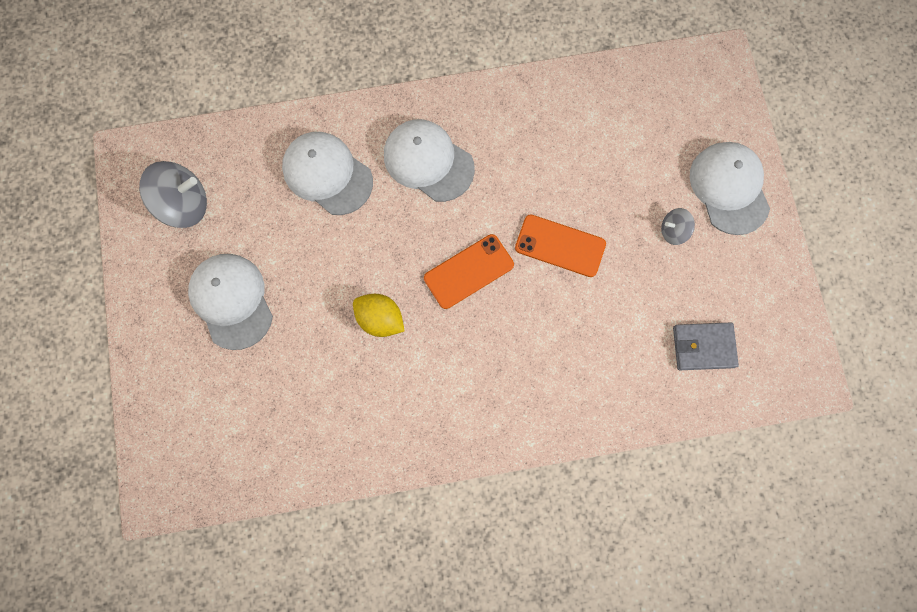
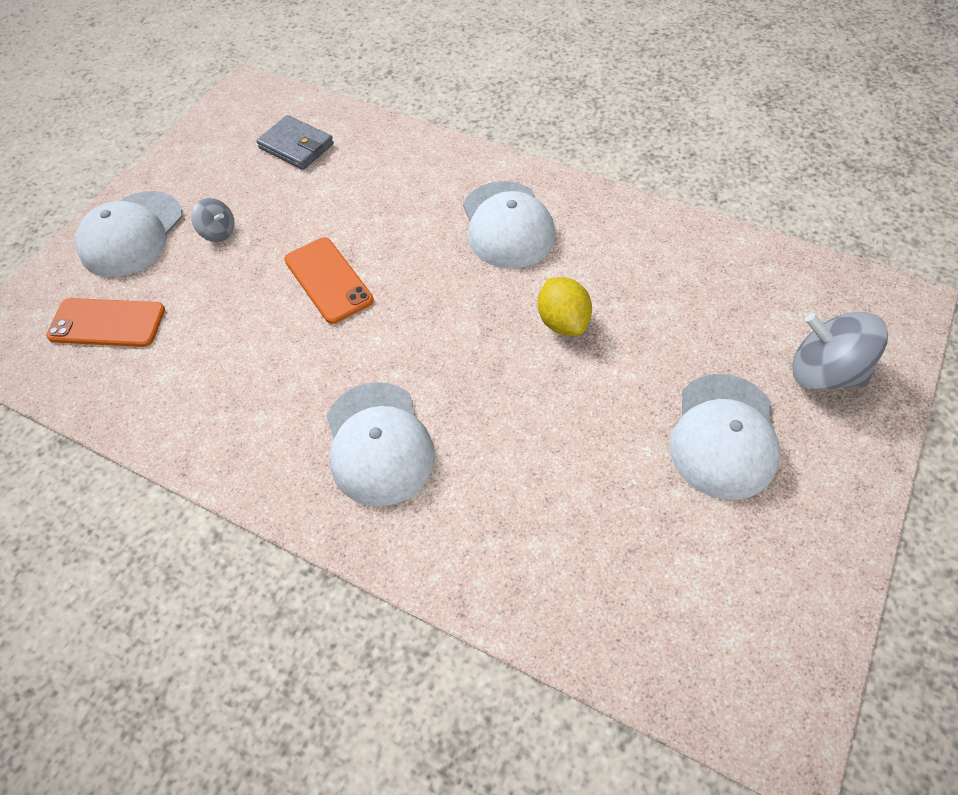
camera: 140 degrees left, 20 degrees down
(184, 204) = (727, 596): grey spinning top -> grey spinning top (825, 372)
(327, 174) = (509, 508): white cap -> white cap (507, 225)
(469, 271) = (436, 310): orange phone -> orange phone (107, 323)

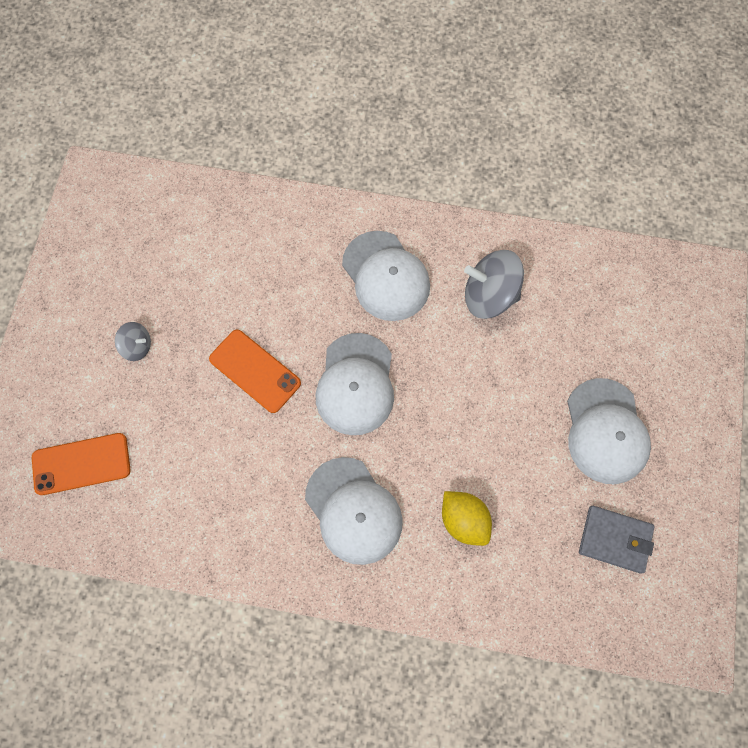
camera: 20 degrees left, 15 degrees up
(132, 234) = (59, 368): white cap -> white cap (356, 384)
(296, 146) = (168, 234): grey wallet -> grey wallet (614, 539)
(563, 322) = (460, 361): yellow lemon -> yellow lemon (464, 520)
(825, 372) = (665, 355): grey spinning top -> grey spinning top (489, 295)

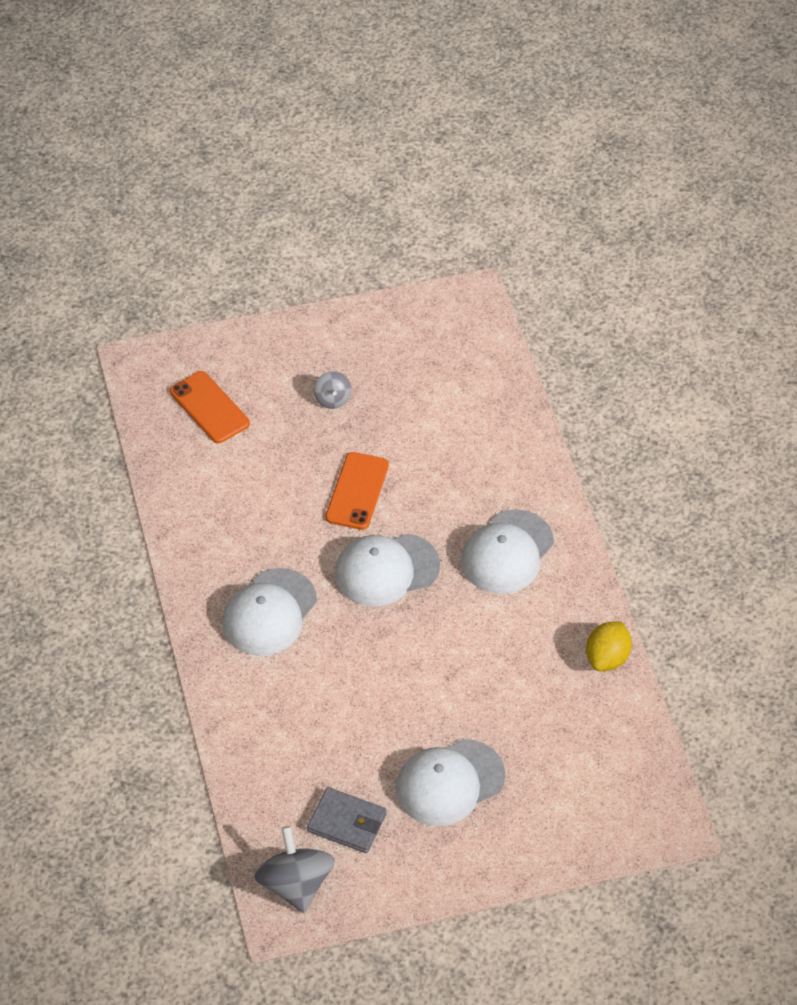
camera: 65 degrees right, 20 degrees down
(464, 520) = (303, 698): yellow lemon -> yellow lemon (607, 658)
(489, 295) = (536, 641): grey spinning top -> grey spinning top (295, 885)
(614, 539) = (347, 823): grey wallet -> grey wallet turned 60 degrees counterclockwise

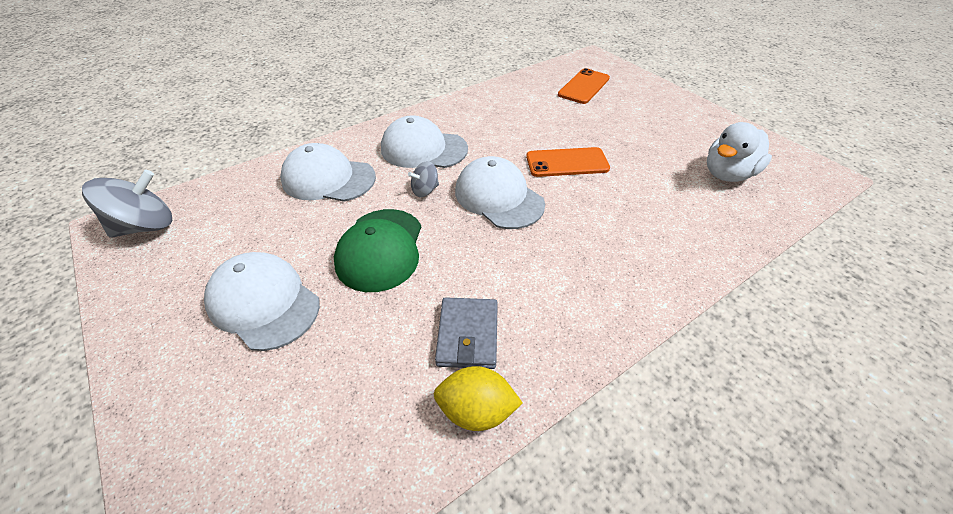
camera: 70 degrees right, 5 degrees down
(332, 399) = (642, 131): grey spinning top -> grey spinning top (425, 190)
(347, 823) = (213, 241): grey wallet -> grey wallet (468, 335)
(419, 685) = (380, 249): none -> green cap
(437, 370) = (727, 174): none -> white duck
(507, 552) = (570, 272): white cap -> white cap (328, 179)

